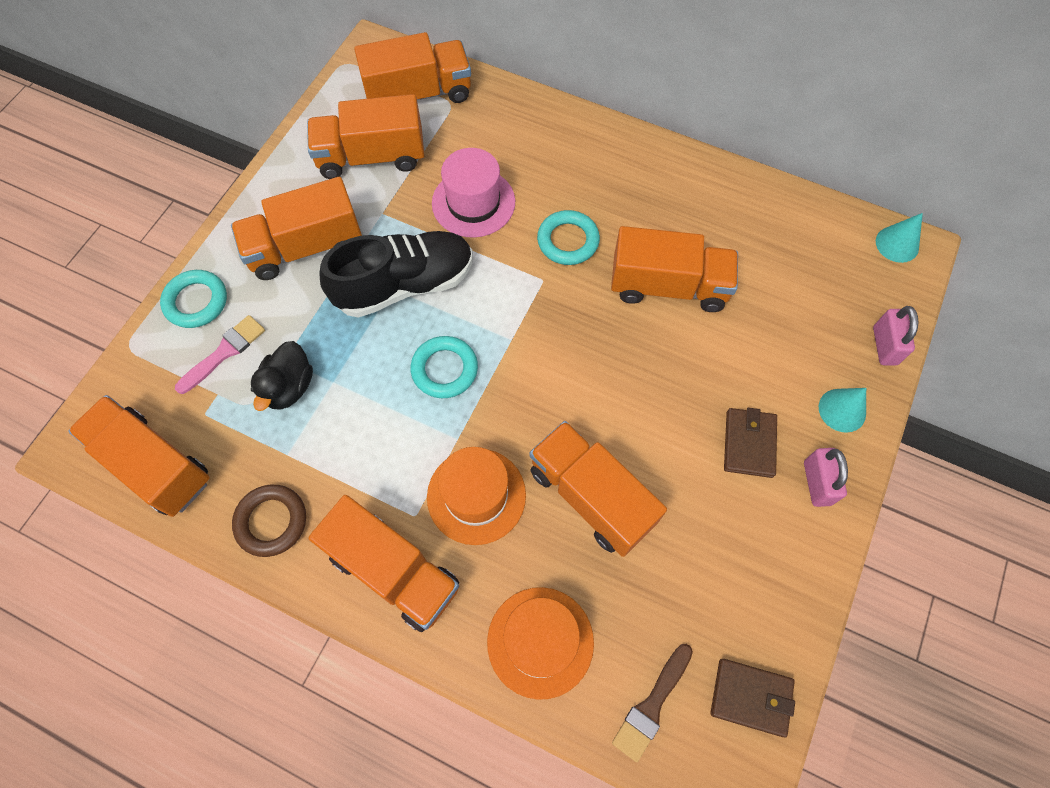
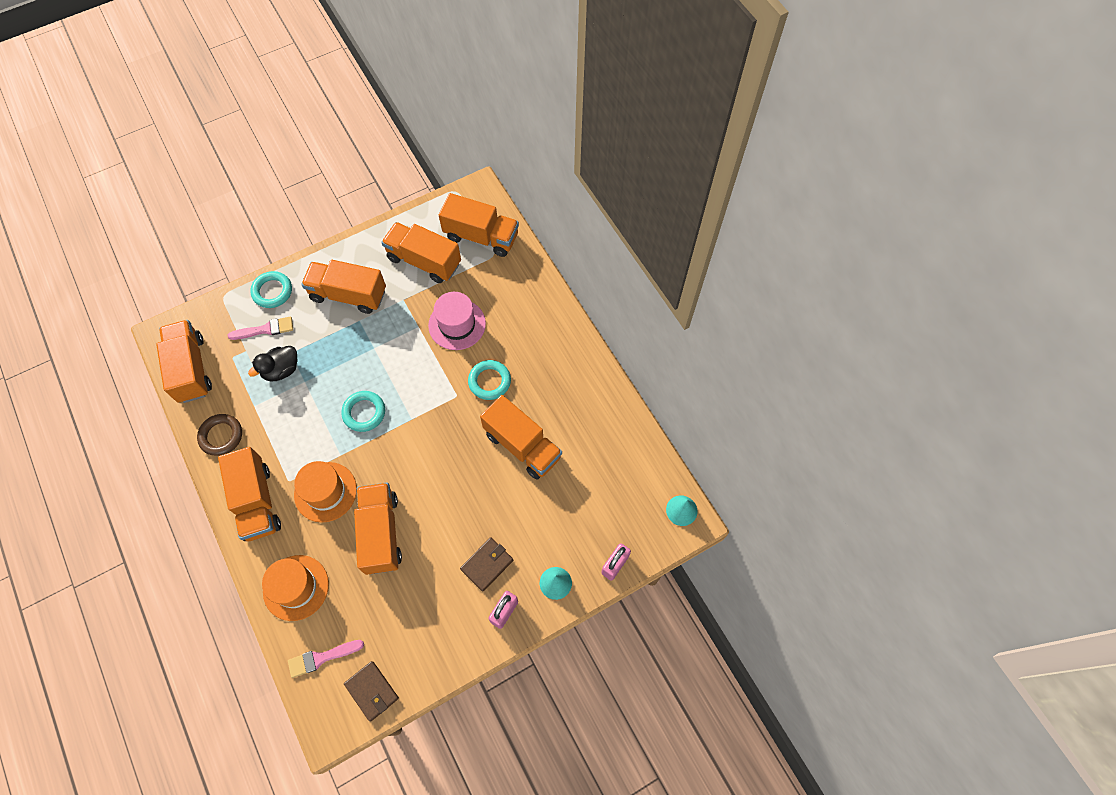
camera: 35 degrees right, 0 degrees up
(404, 285) = (382, 350): black shoe -> none
(652, 705) = (322, 658): brown brush -> pink brush

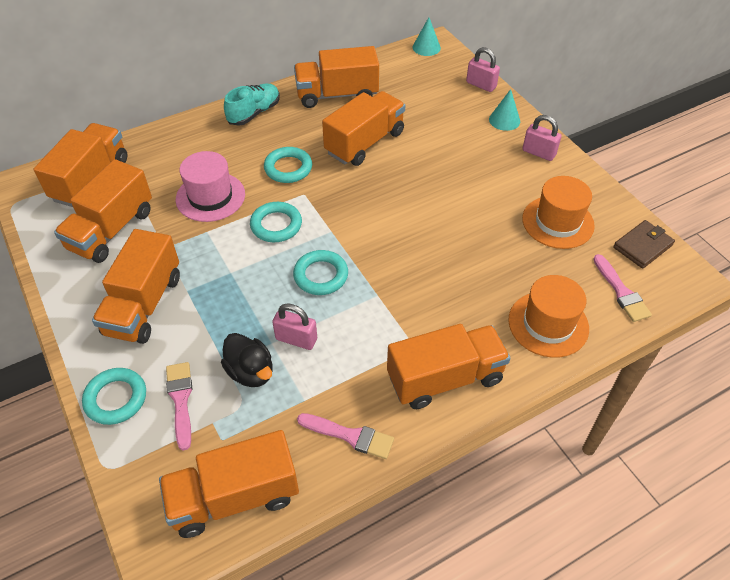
camera: 90 degrees left, 15 degrees down
(221, 436) = (350, 436): brown ring -> pink brush
(305, 398) = (296, 339): none -> pink padlock
(325, 492) = (426, 305): orange hat -> orange hat (557, 222)
(381, 533) = (471, 250): orange truck -> orange truck (337, 95)
(421, 376) = (276, 225): none -> turquoise ring
(487, 564) = (494, 165): brown wallet -> none
(566, 348) = (254, 113): none -> turquoise shoe

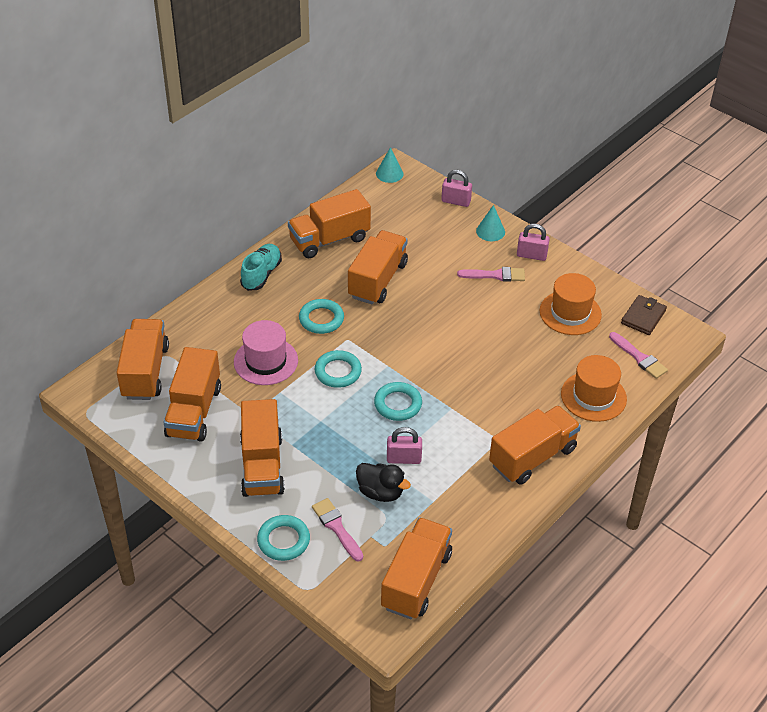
camera: 20 degrees left, 5 degrees down
(234, 497) = (416, 580): orange truck -> orange truck turned 150 degrees clockwise
(350, 436) = (480, 516): pink brush -> pink brush (495, 275)

